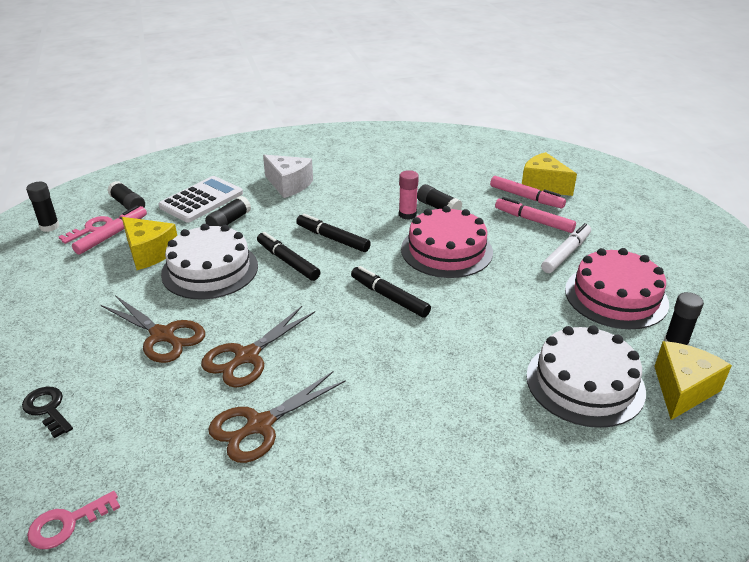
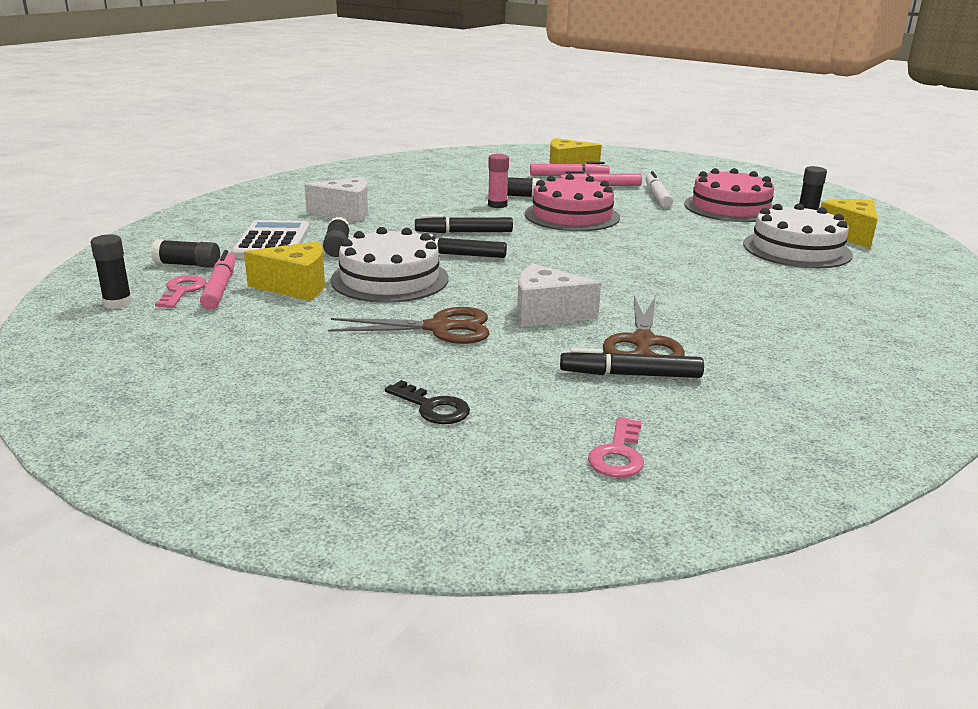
camera: 40 degrees left, 10 degrees down
(47, 409) = (432, 407): black key -> black key turned 150 degrees counterclockwise
(247, 356) = (546, 314): brown scissors -> white cheese
(389, 297) = (585, 250): black marker -> black marker (630, 375)

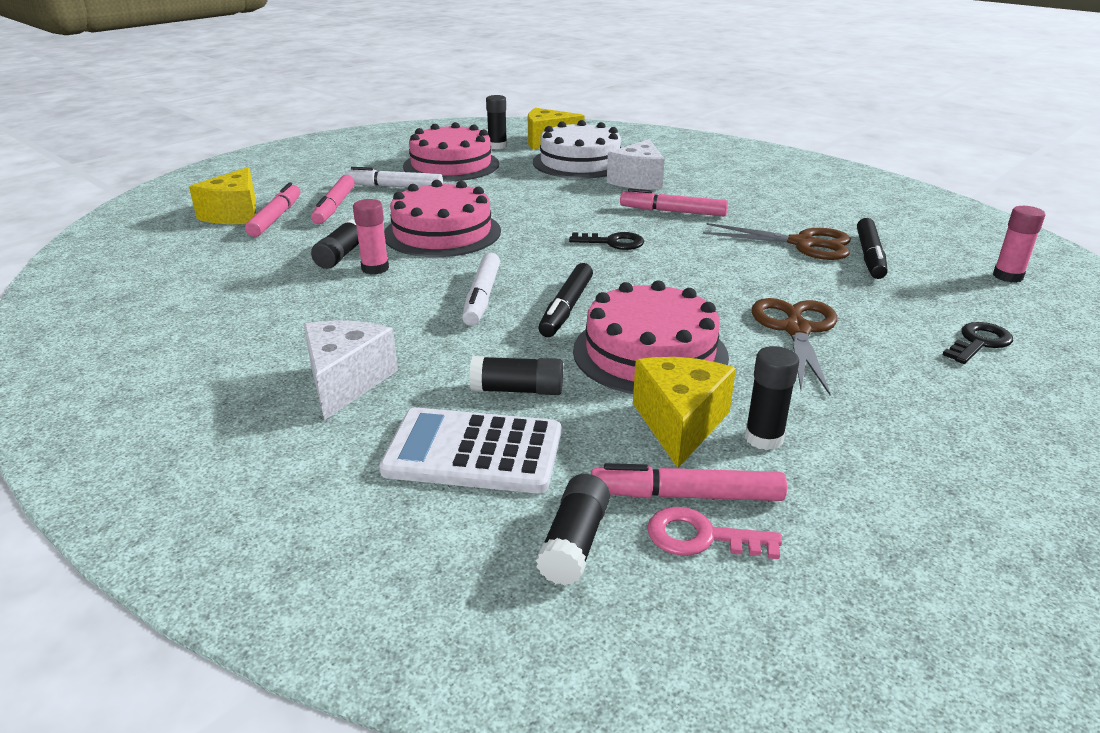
camera: 80 degrees left, 5 degrees up
(117, 303) = (766, 613): black glue stick -> black glue stick (764, 438)
(390, 279) = (650, 353): white cake -> pink cake
(464, 232) = (482, 297): black marker -> white marker
(546, 314) = (746, 275): white cheese -> white cheese (638, 180)
(589, 266) = (613, 242): none -> black key
(618, 454) = (1007, 276): pink key -> pink glue stick
(687, 287) = (672, 212): none -> pink marker

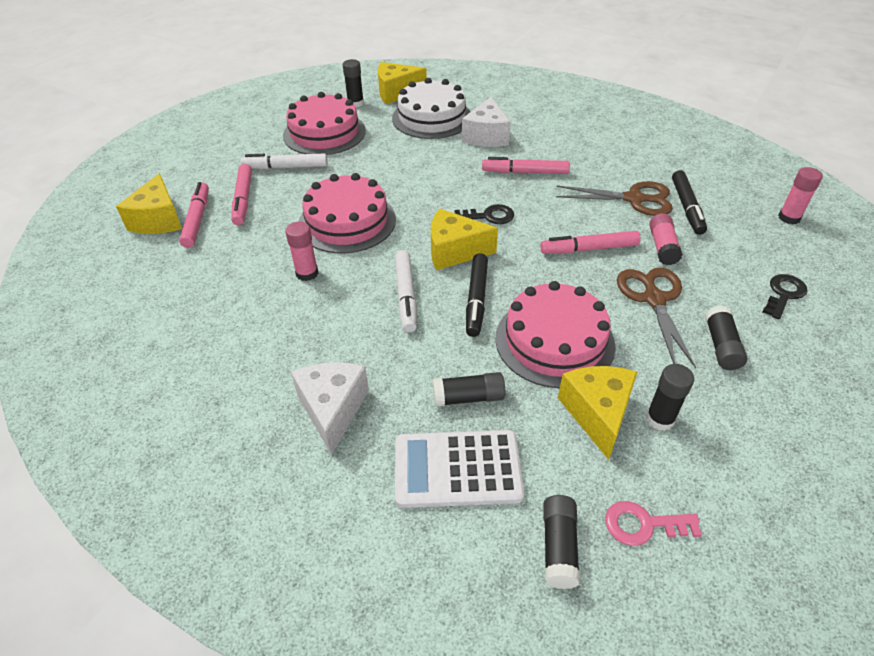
camera: 10 degrees left, 15 degrees up
(341, 255) = (272, 261): black glue stick -> black glue stick (721, 346)
(557, 267) = (454, 251): none -> yellow cheese
(686, 495) = (622, 486): pink marker -> pink marker (589, 249)
(825, 286) = (662, 247): none -> pink glue stick

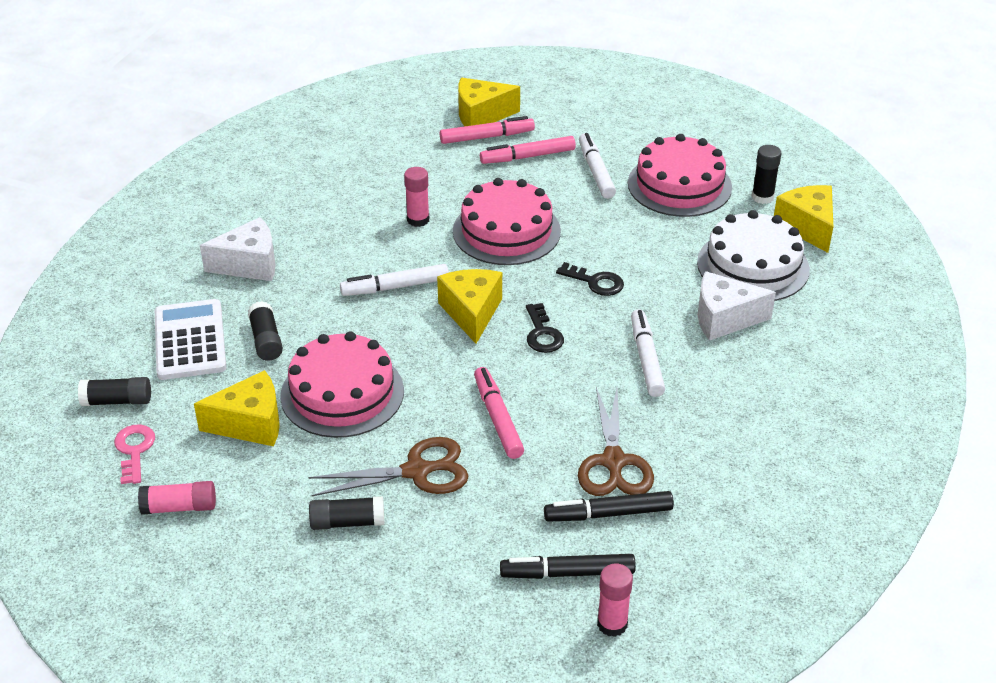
camera: 80 degrees right, 5 degrees down
(476, 299) = (396, 335): black marker -> black marker (567, 573)
(525, 172) = (646, 359): pink marker -> white marker
(660, 419) = (245, 467): black glue stick -> none
(662, 247) = (515, 484): pink glue stick -> pink glue stick (179, 507)
(783, 294) = (443, 591): black key -> black key (595, 282)

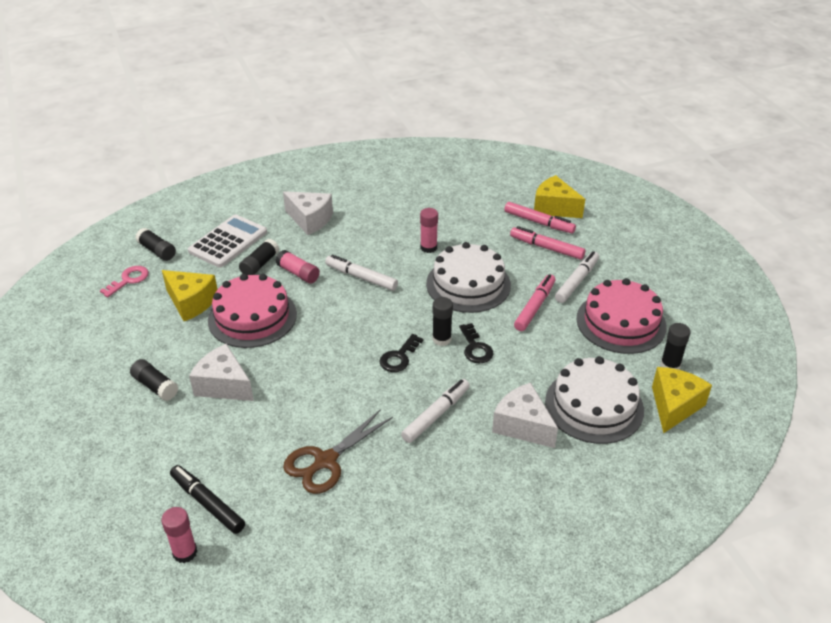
camera: 45 degrees right, 0 degrees up
(179, 507) = (104, 321): pink glue stick -> pink glue stick (298, 273)
(417, 471) = (224, 385): brown scissors -> white cheese
(472, 313) = (379, 318): yellow cheese -> none
(498, 418) = (304, 387): pink marker -> pink marker (535, 307)
(506, 231) = (468, 284): pink cake -> white cake
(556, 294) = (441, 339): none -> black glue stick
(608, 514) = (277, 488): black marker -> none

